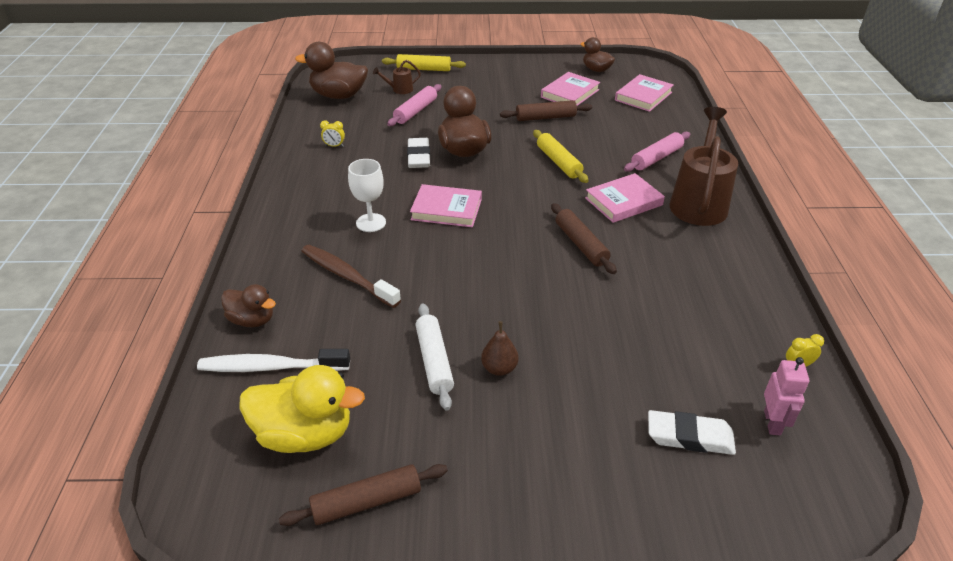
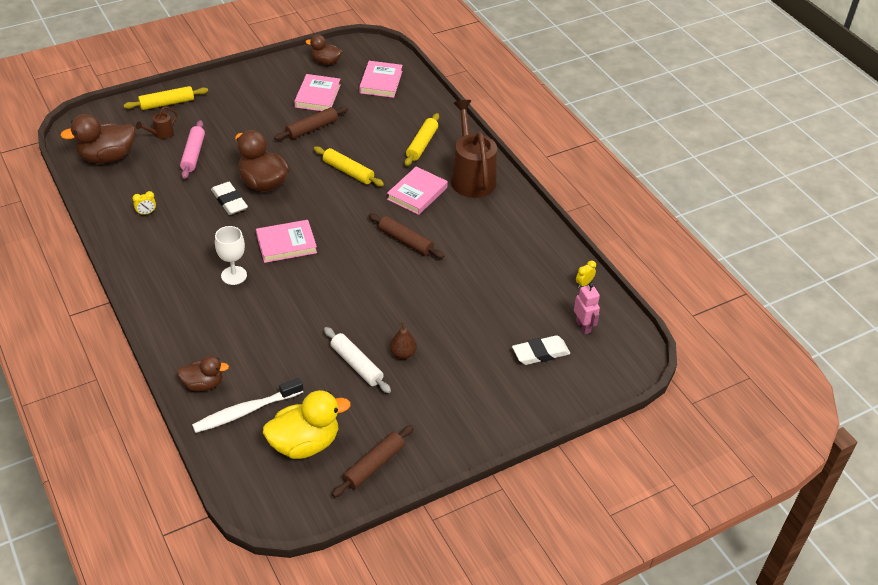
camera: 30 degrees left, 5 degrees up
(347, 276) = (249, 326): brown toothbrush -> none
(656, 158) = (422, 144): pink rolling pin -> yellow rolling pin

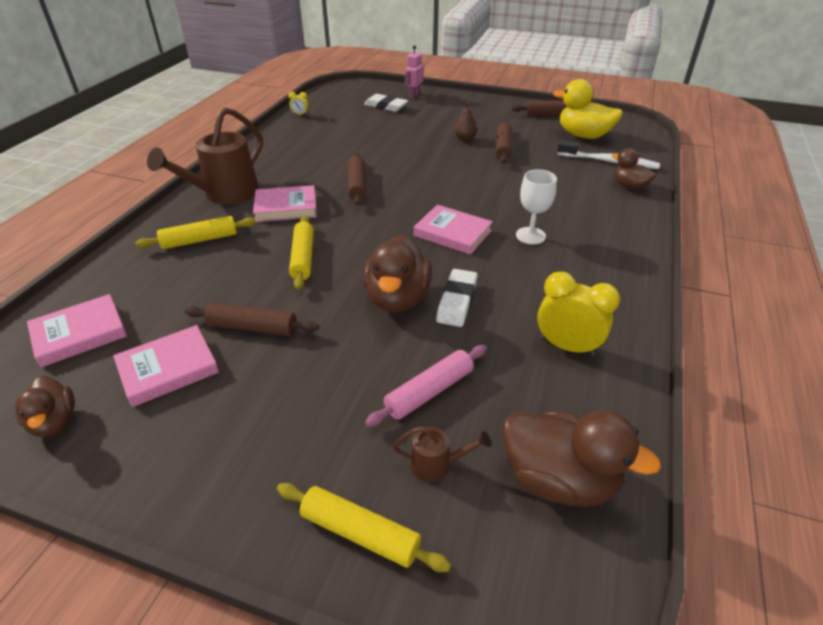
camera: 130 degrees left, 5 degrees down
(146, 213) = (567, 346): yellow clock -> yellow clock, size x2.10
(356, 365) = (503, 148): white rolling pin -> brown rolling pin
(583, 326) = (341, 103): pink robot -> pink robot (414, 95)

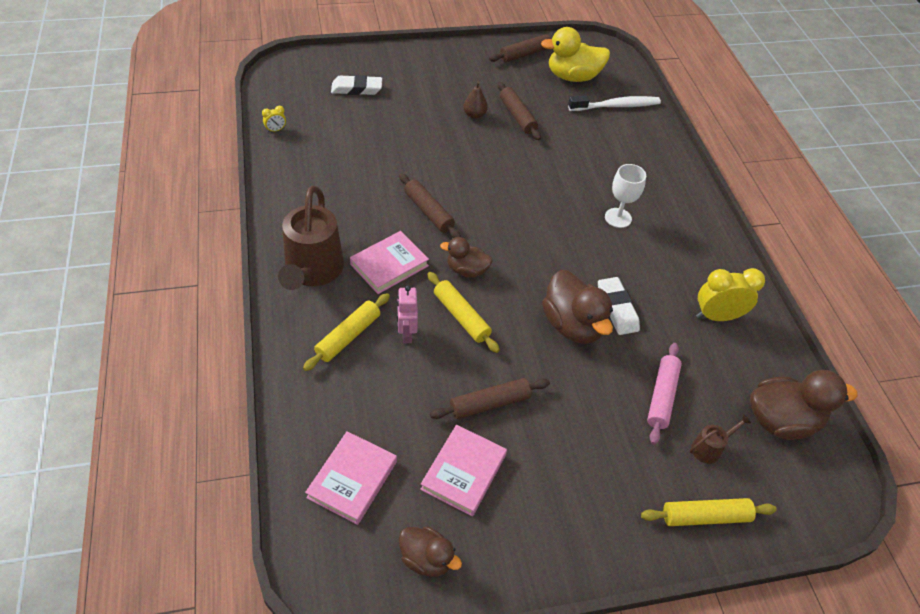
camera: 35 degrees left, 10 degrees up
(414, 95) = (370, 62): pink robot -> pink robot (406, 334)
(452, 233) = (558, 239): pink book -> none
(629, 186) = (650, 132): brown duck -> brown duck (466, 270)

